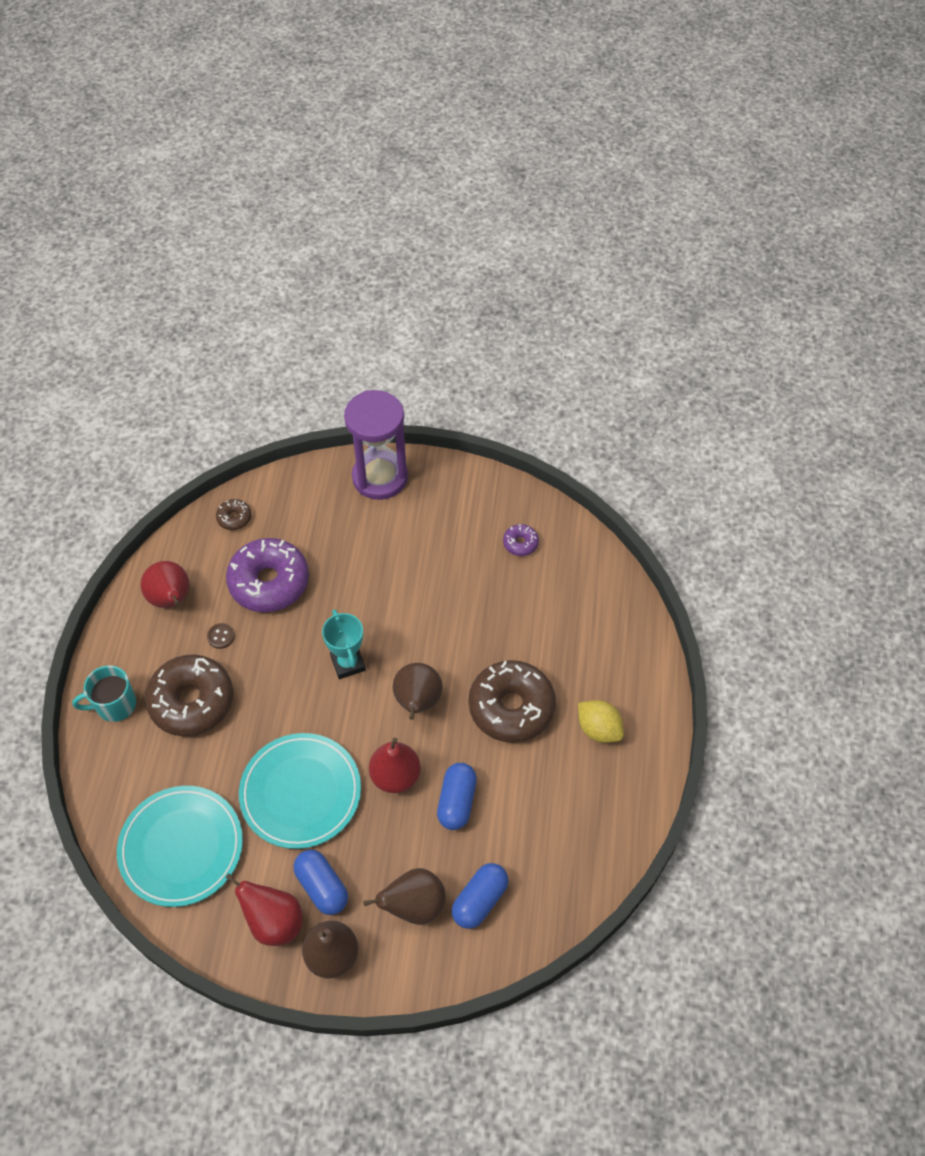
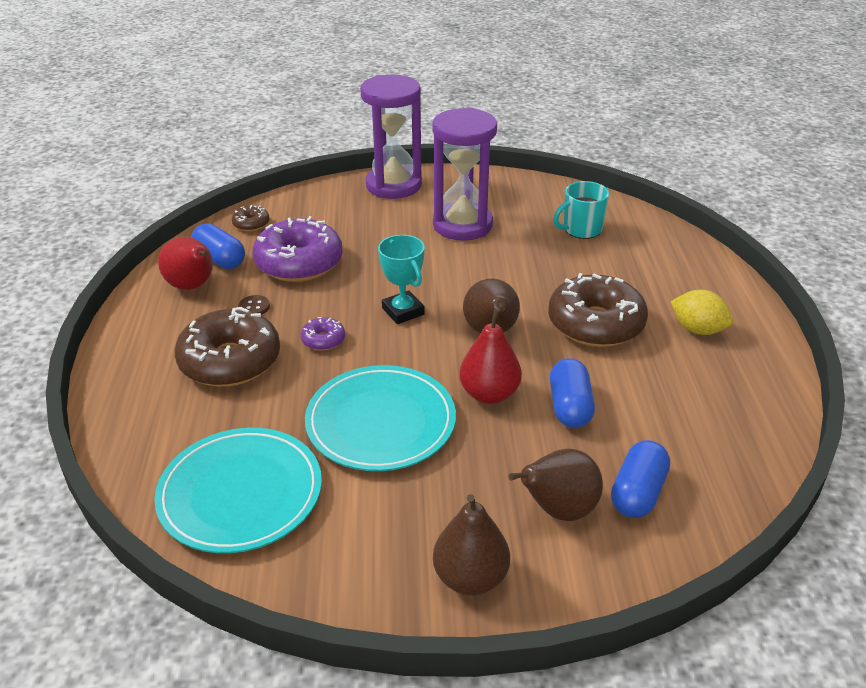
camera: 10 degrees left, 20 degrees down
(115, 705) = (136, 375): turquoise mug -> turquoise mug (581, 229)
(274, 922) = (381, 553): red pear -> none
(322, 887) = (434, 508): blue capsule -> blue capsule (220, 259)
(431, 550) = (462, 225): none -> purple hourglass
(520, 543) = (550, 212): purple donut -> purple donut (323, 340)

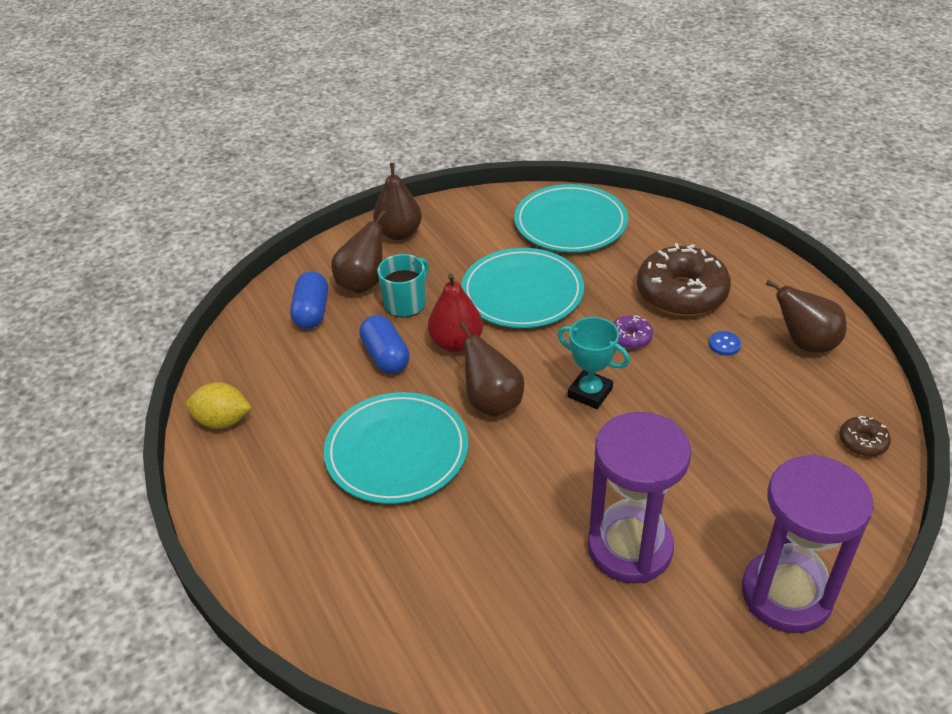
camera: 155 degrees right, 5 degrees up
(193, 286) = (805, 343): red pear -> brown pear
(220, 259) = (825, 382): blue capsule -> none
(254, 307) = (724, 344): brown button -> blue button
(299, 263) = (746, 409): purple donut -> none
(581, 229) = (476, 607): turquoise mug -> turquoise mug (406, 303)
(595, 324) = (397, 451): brown donut -> turquoise plate
(697, 329) = (290, 486): yellow lemon -> yellow lemon (223, 421)

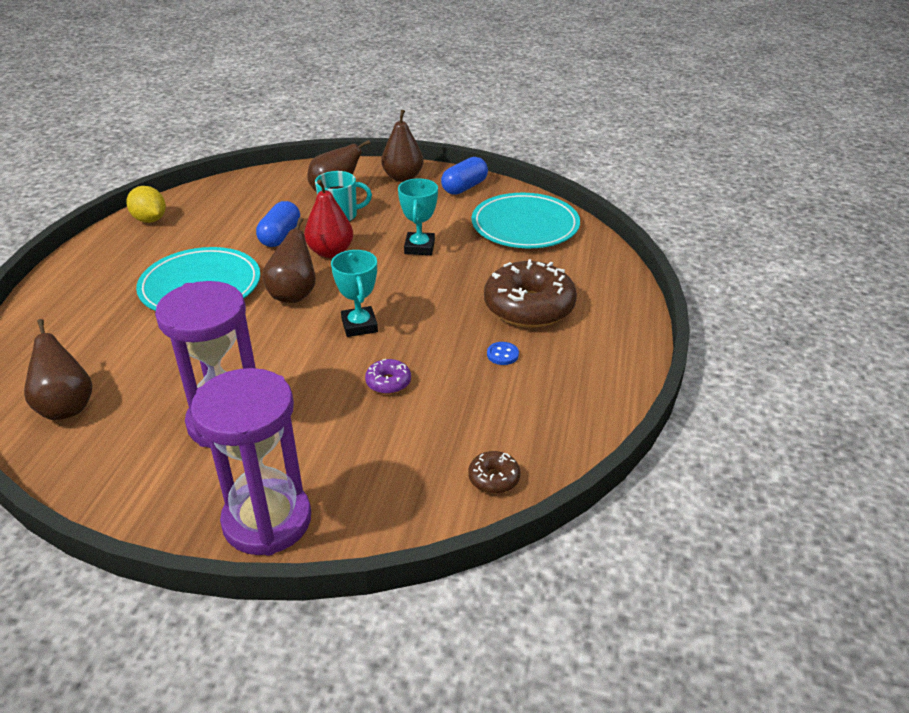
camera: 40 degrees right, 5 degrees down
(312, 312) = (282, 193): blue capsule -> blue capsule (464, 187)
(522, 292) = (419, 247): turquoise plate -> turquoise trophy
(630, 337) = (443, 311): purple donut -> purple donut (388, 382)
(805, 343) = (568, 391): brown pear -> brown pear (66, 407)

